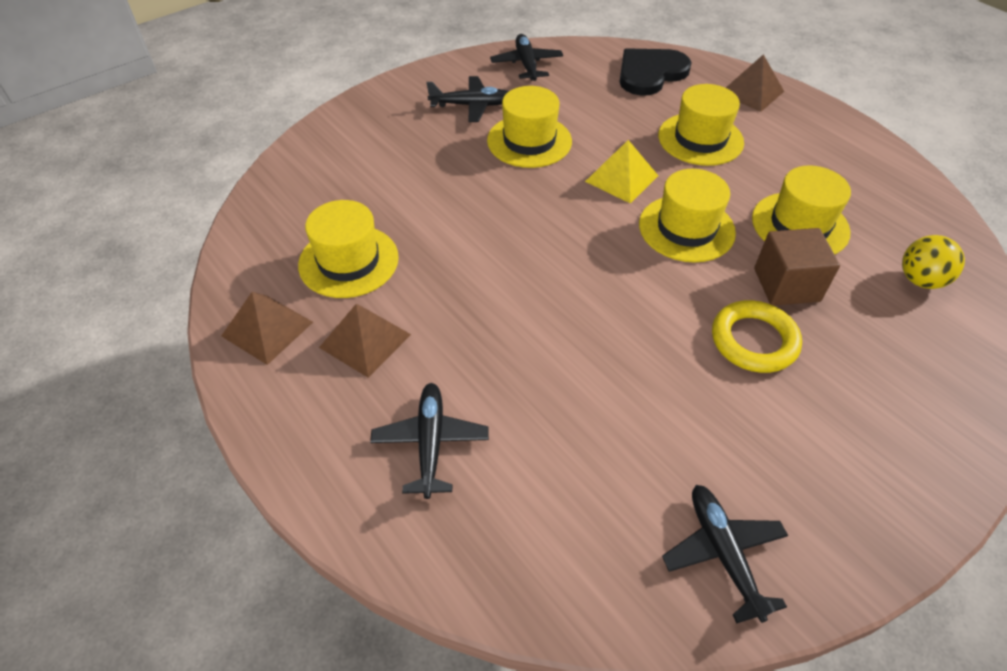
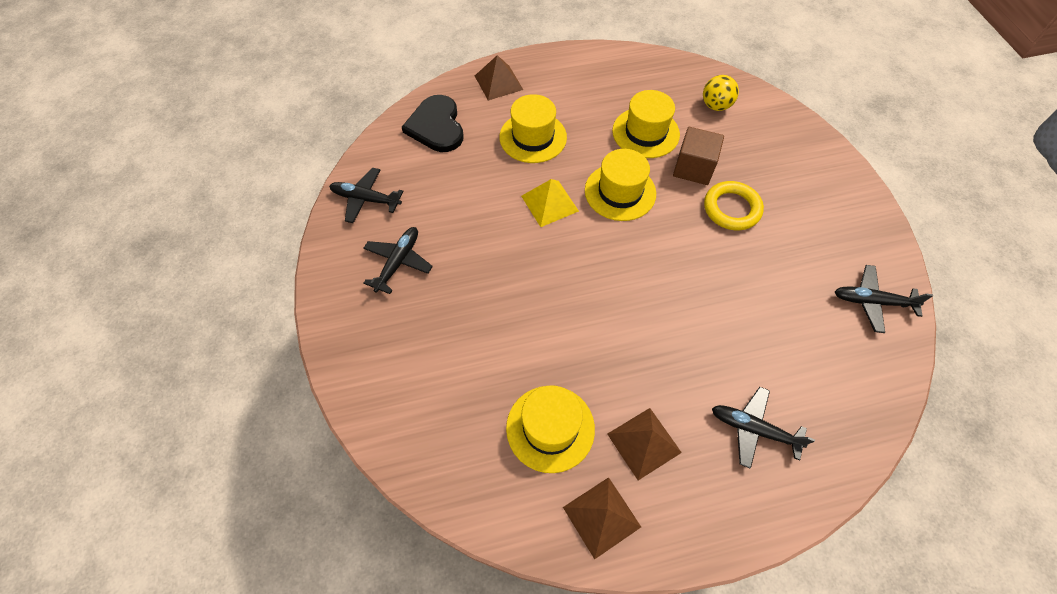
camera: 65 degrees left, 10 degrees up
(529, 141) = (472, 241): yellow hat -> none

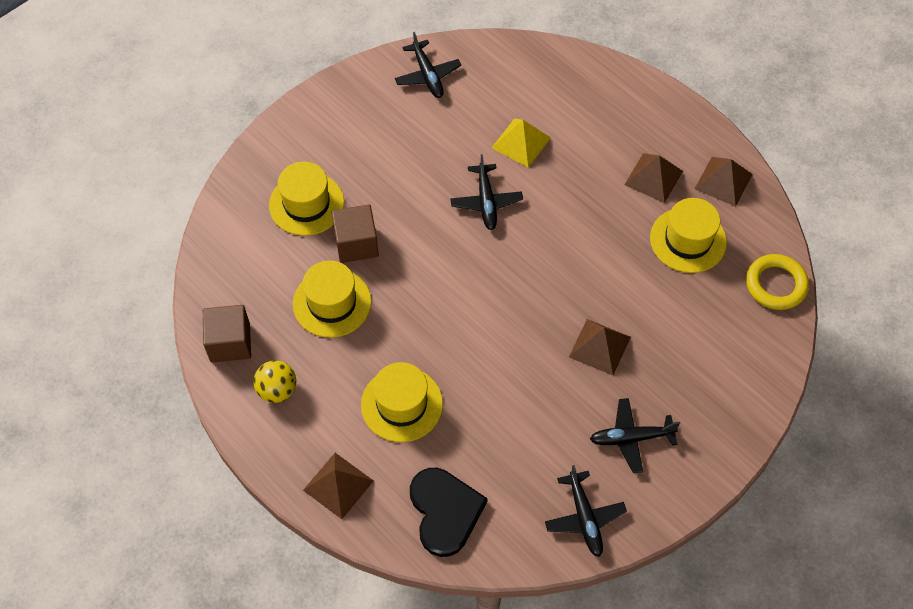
camera: 120 degrees left, 0 degrees up
(436, 126) = (445, 511): black heart -> black heart turned 60 degrees counterclockwise
(490, 285) = (600, 346): none -> brown pyramid
(549, 203) = (478, 345): yellow pyramid -> yellow pyramid (521, 142)
(620, 192) = (426, 292): yellow hat -> yellow hat (306, 204)
(645, 69) = (230, 343): none -> brown cube
(715, 105) = (254, 255): yellow ball -> yellow ball (277, 390)
(731, 209) = (389, 197): yellow ring -> yellow ring (775, 284)
(753, 429) = (593, 117): black plane -> black plane (486, 201)

